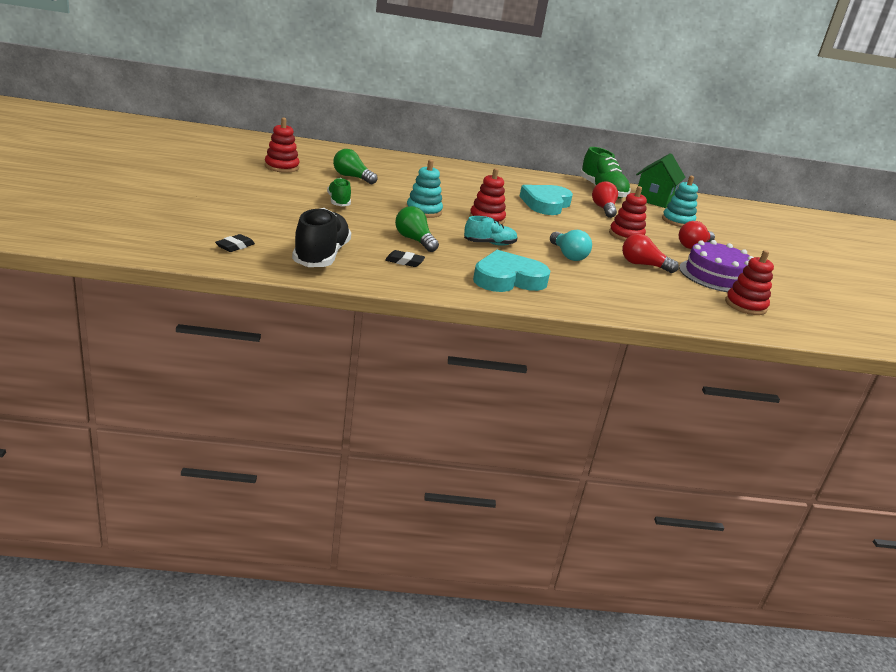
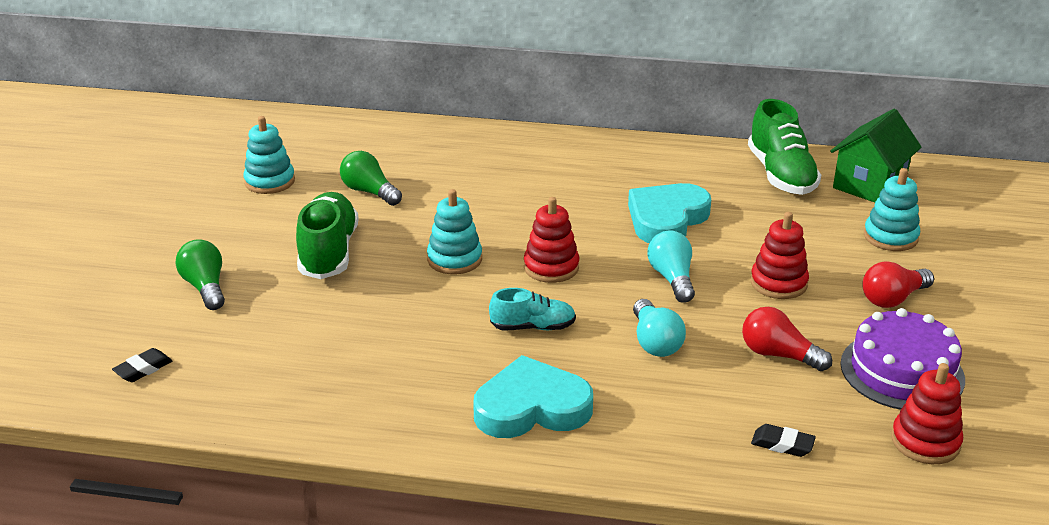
camera: 15 degrees right, 5 degrees up
(282, 167) = (270, 181): red stacking toy -> turquoise stacking toy
(321, 256) = (260, 379): black shoe -> none
(338, 202) = (328, 252): green shoe -> green shoe, size x1.71
(404, 262) = (381, 381): black eraser -> black eraser (782, 444)
(414, 240) = (415, 330): green light bulb -> green light bulb (205, 287)
(563, 229) = (672, 278): none -> turquoise light bulb
(603, 209) = (765, 220): red light bulb -> none

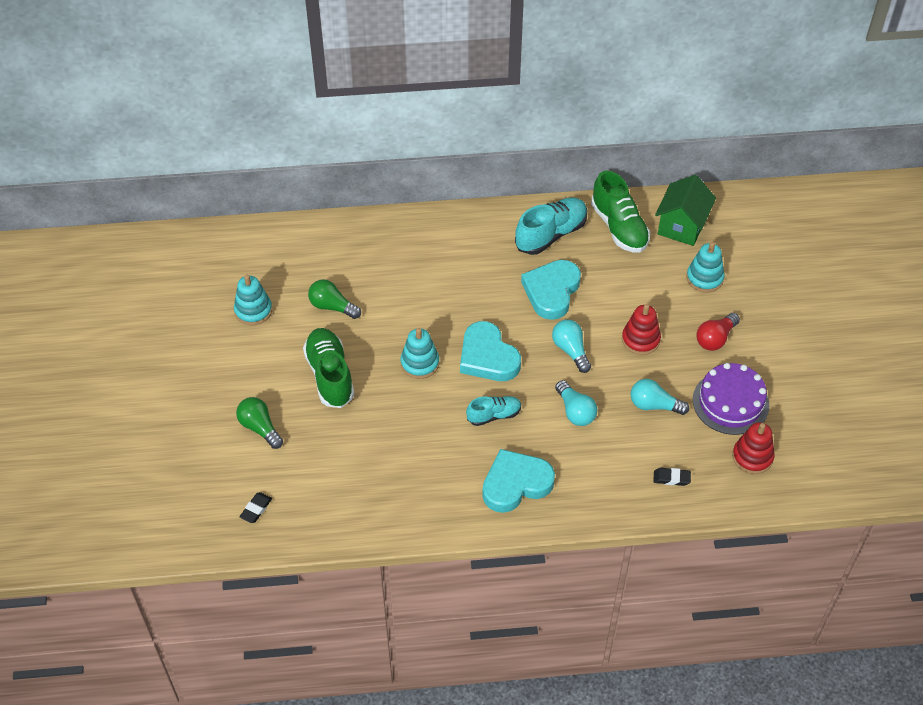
camera: 15 degrees left, 20 degrees up
(551, 267) = (488, 357): red stacking toy -> turquoise heart
(685, 169) = (551, 234): none -> turquoise shoe
(778, 355) = (654, 405): red light bulb -> turquoise light bulb

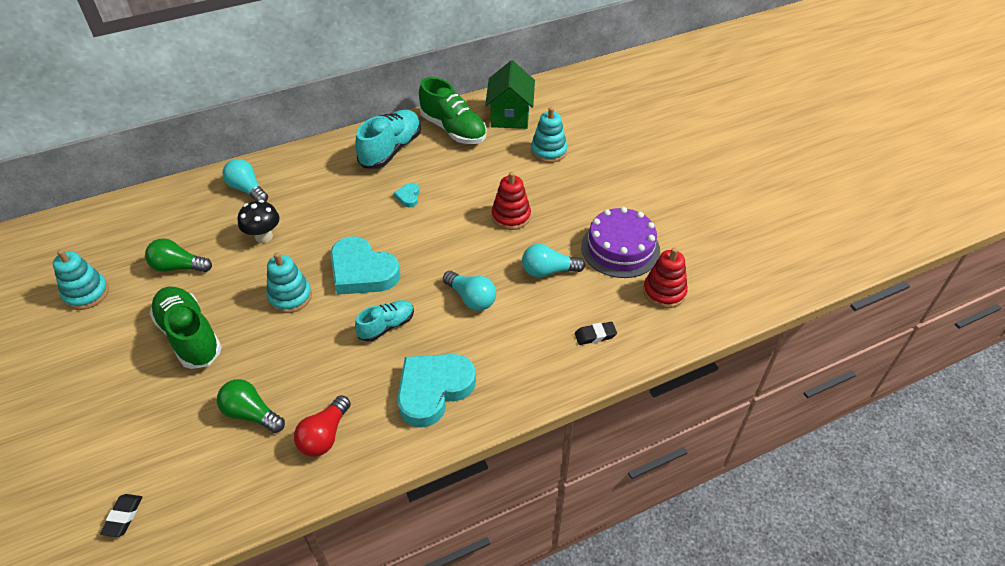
camera: 20 degrees left, 5 degrees down
(260, 428) = (113, 417): green light bulb -> green light bulb (251, 414)
(411, 297) = (264, 236): none -> black mushroom
(551, 291) = (408, 197): turquoise heart -> turquoise heart, size x0.43
(570, 350) = (446, 243): turquoise light bulb -> turquoise light bulb (247, 189)
(715, 338) = (581, 197): red light bulb -> red light bulb (325, 435)

